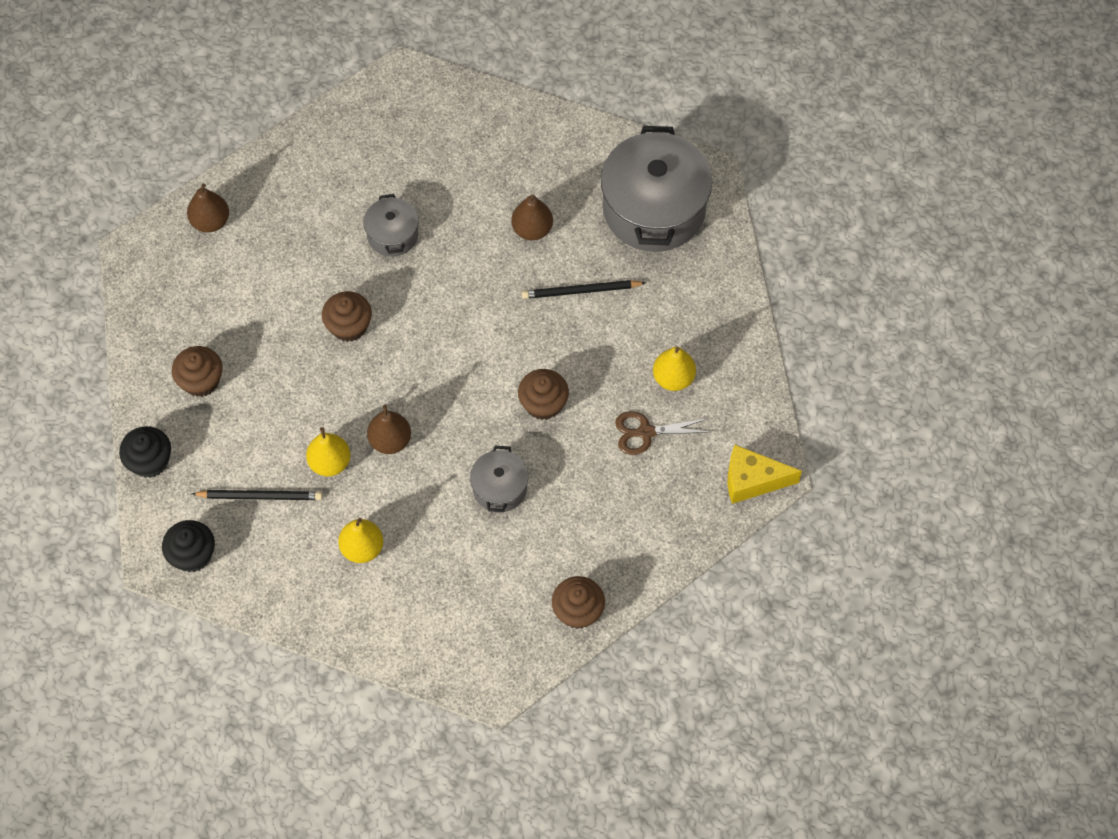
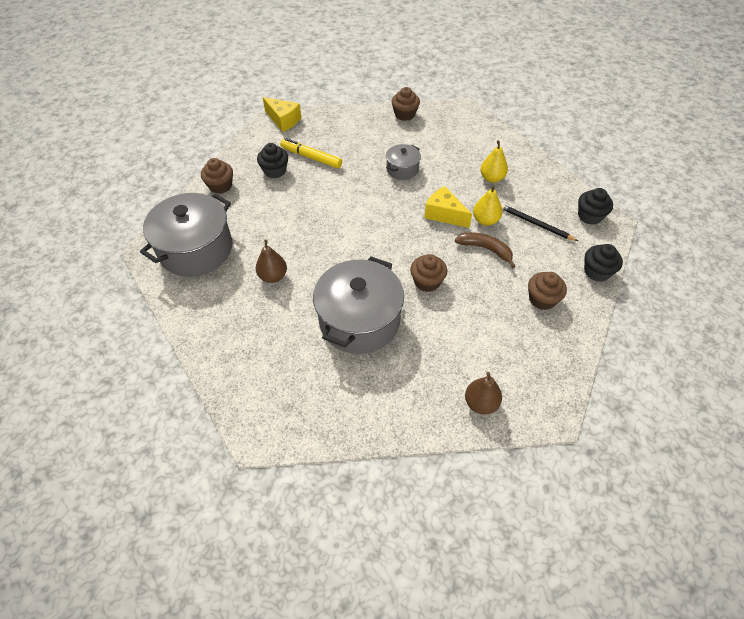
camera: 145 degrees left, 10 degrees down
(304, 415) = (486, 249): none -> brown banana
(390, 441) = (444, 214): brown pear -> yellow cheese
(392, 235) = (359, 320): grey pot -> grey pot, size x2.02
(543, 404) = (349, 191): brown cupcake -> brown cupcake (220, 186)
(581, 291) = (279, 230): black pencil -> none
(645, 432) = (311, 157): brown scissors -> yellow marker
(673, 378) = (275, 171): yellow pear -> black cupcake

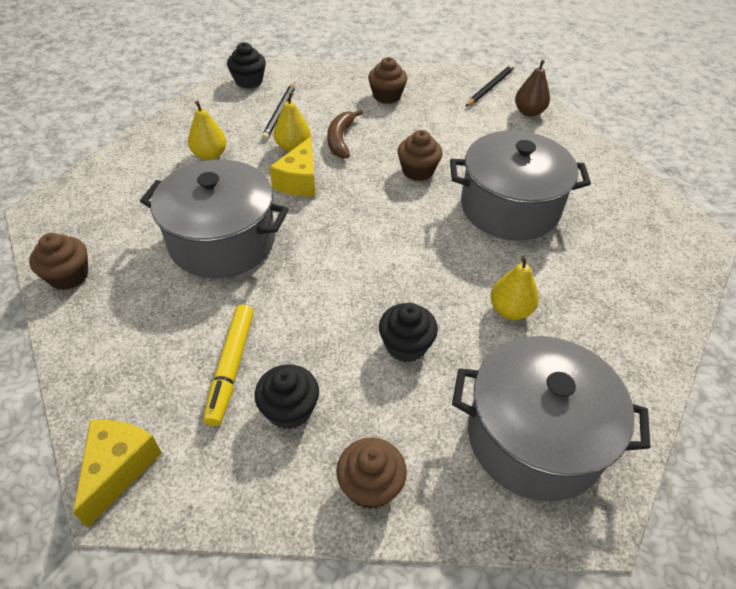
camera: 115 degrees left, 5 degrees down
(273, 276) = (510, 310): brown pear -> yellow pear
(402, 169) = (222, 241): grey pot -> grey pot, size x2.02
(536, 391) = (490, 87): none -> black pencil
(597, 272) = (329, 71): black cupcake -> black cupcake (406, 345)

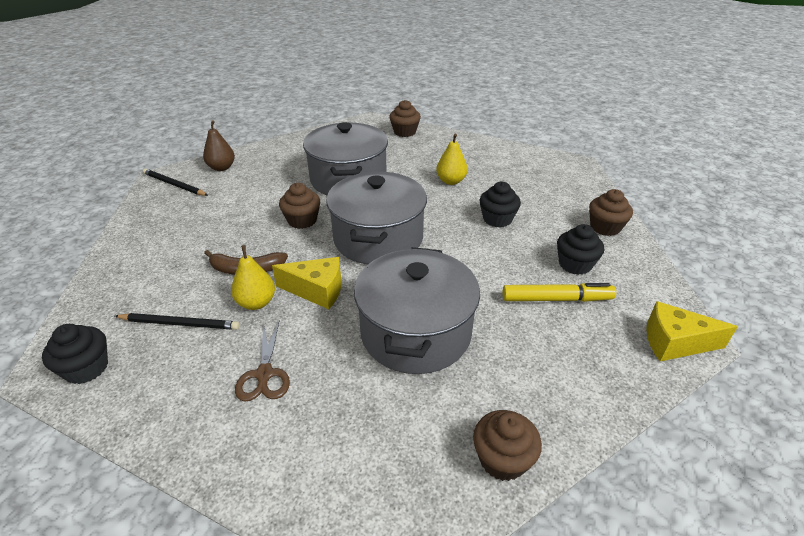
camera: 95 degrees left, 10 degrees down
(210, 155) = (264, 374): yellow pear -> brown scissors
(387, 96) = (169, 244): brown cupcake -> brown cupcake (404, 132)
(534, 437) = (540, 176): grey pot -> grey pot (378, 238)

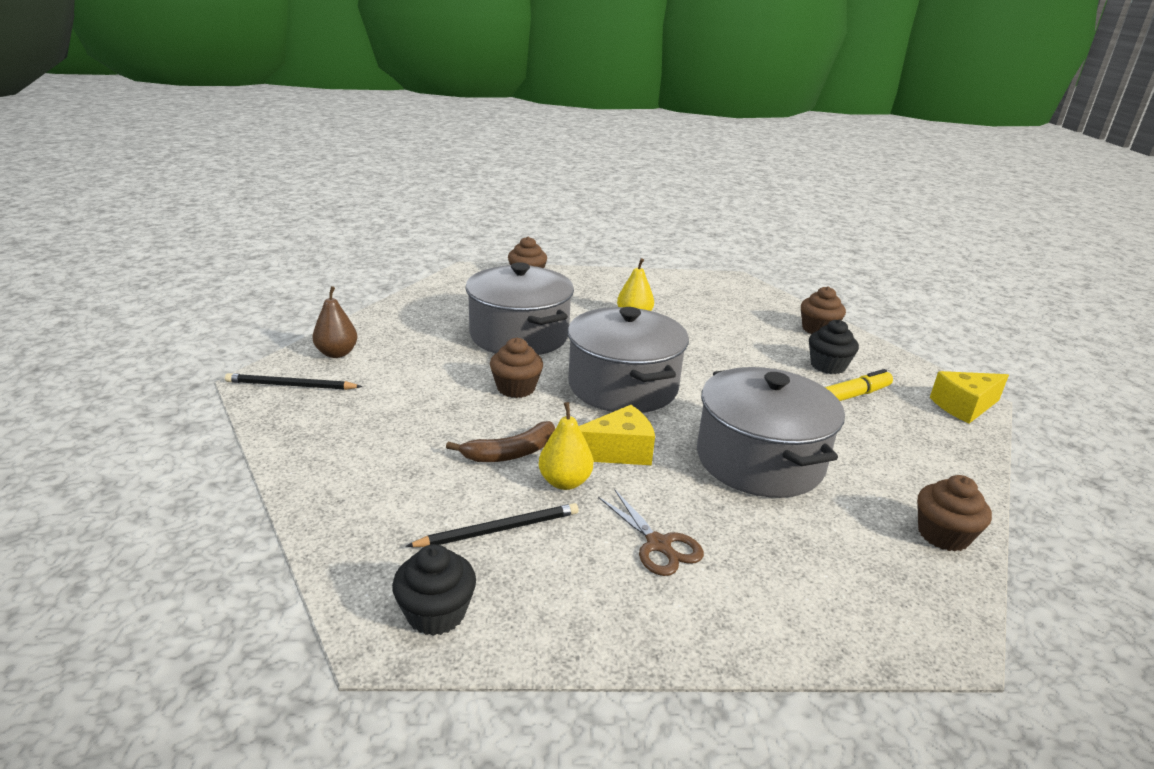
camera: 30 degrees left, 10 degrees down
(497, 219) = (719, 342): black cupcake -> none

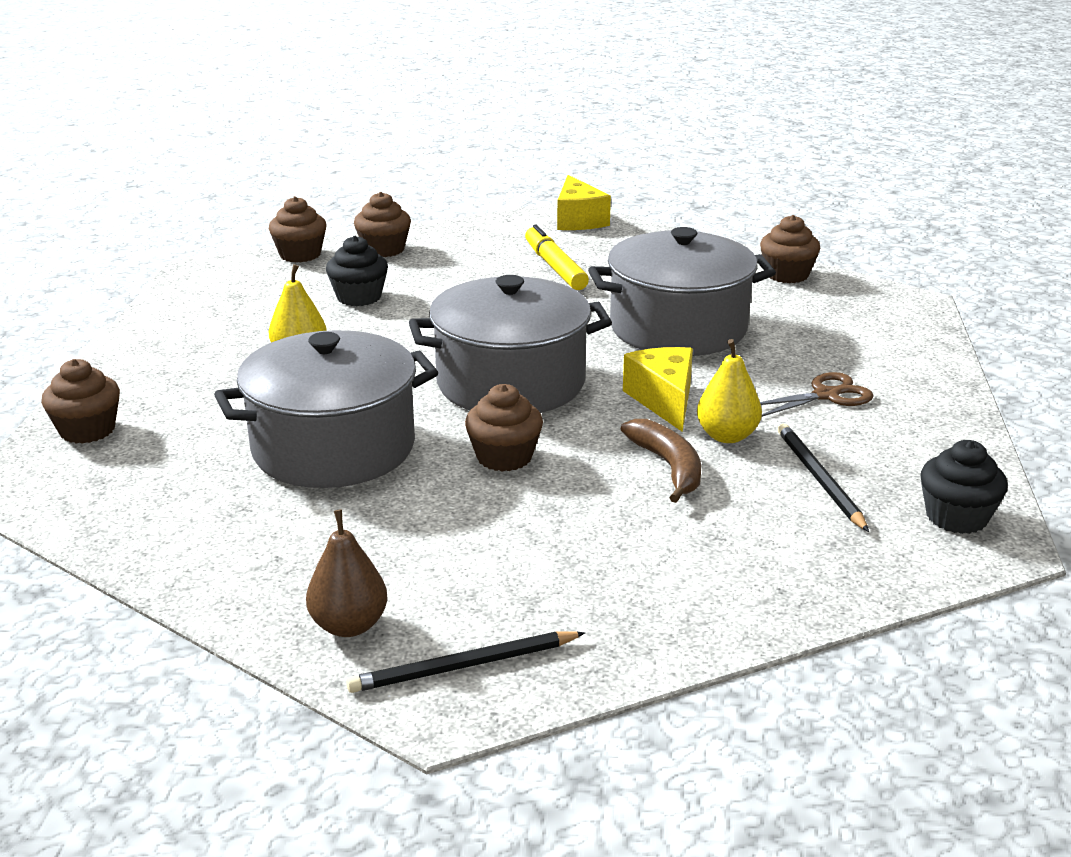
camera: 80 degrees left, 0 degrees up
(291, 385) = (463, 666): black pencil -> black pencil turned 60 degrees clockwise
(784, 304) = (300, 254): none -> brown cupcake
(828, 366) = (480, 261): black cupcake -> black cupcake (359, 297)

